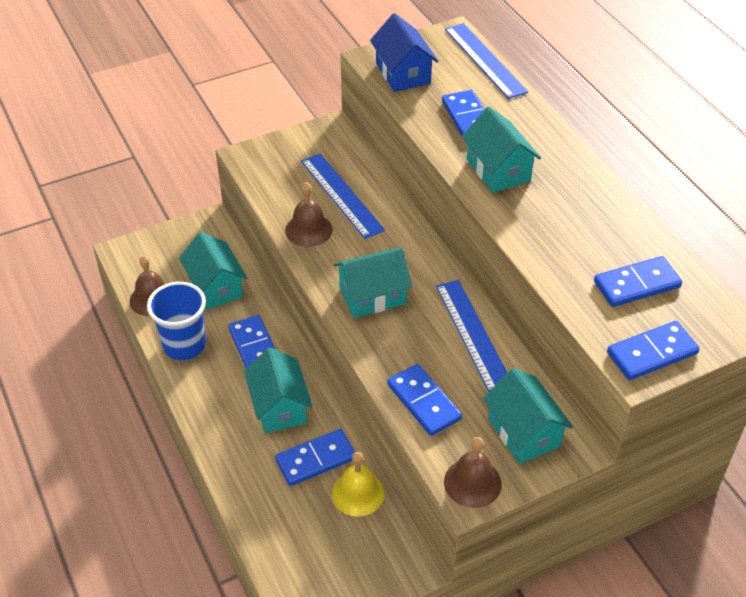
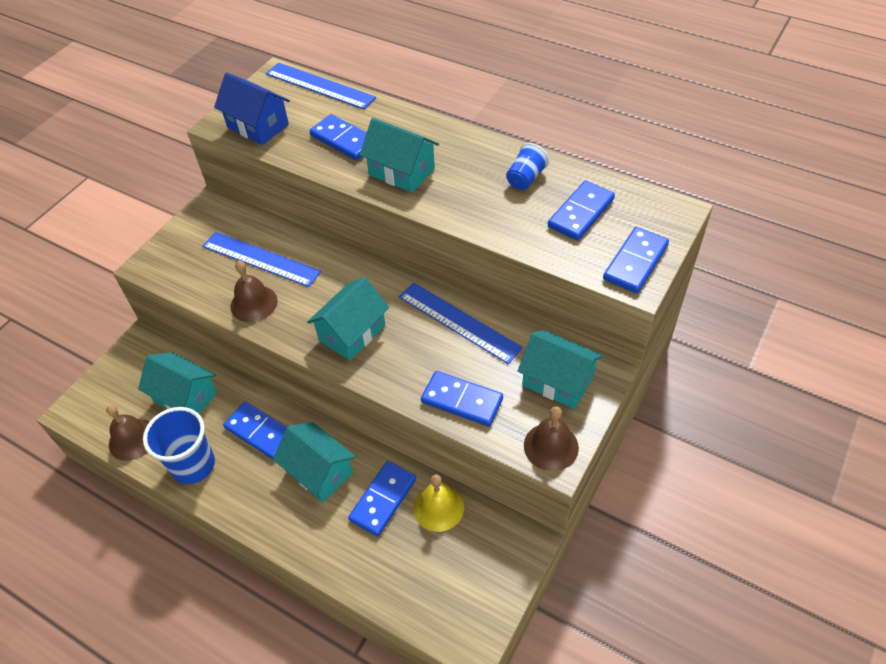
camera: 30 degrees left, 5 degrees up
(609, 229) = (525, 178): none -> blue cup

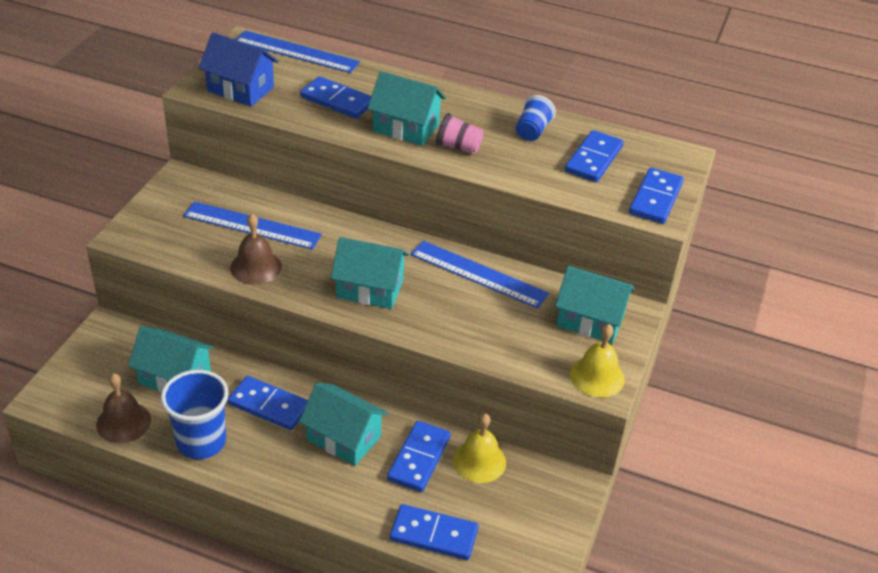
camera: 15 degrees left, 10 degrees down
(352, 333) = (370, 289): turquoise house -> turquoise house turned 75 degrees clockwise
(447, 195) = (458, 147): none -> pink cup
(462, 400) = (499, 342): blue domino -> blue domino (434, 534)
(551, 446) = (597, 376): brown bell -> yellow bell

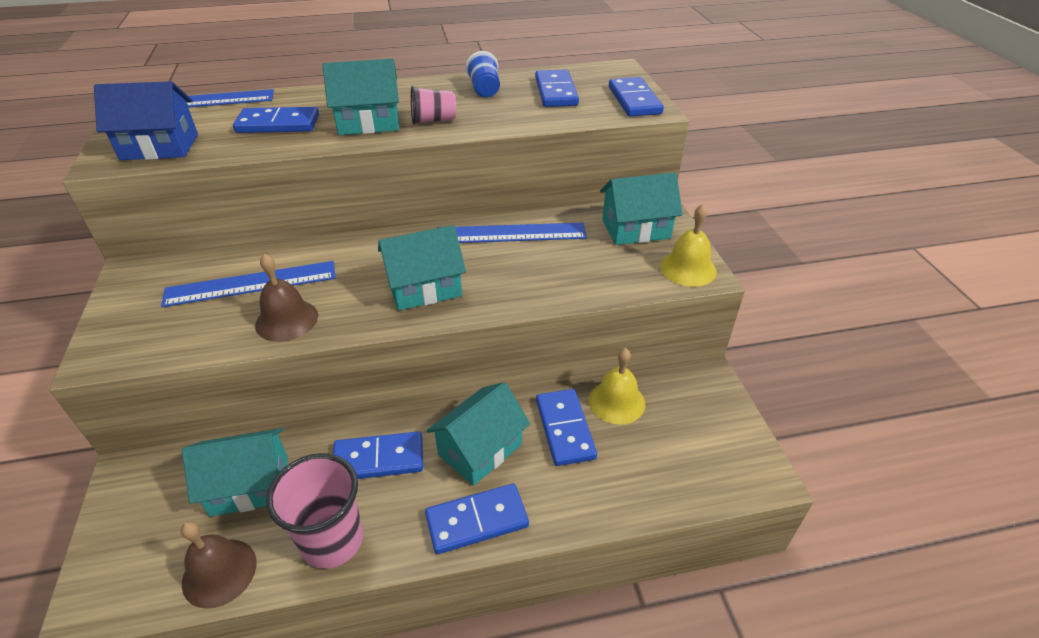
camera: 30 degrees left, 0 degrees up
(201, 442) = (332, 540): blue cup -> pink cup
(343, 438) = (480, 449): turquoise house -> turquoise house turned 45 degrees counterclockwise
(434, 534) = (642, 493): blue domino -> blue domino (477, 520)

